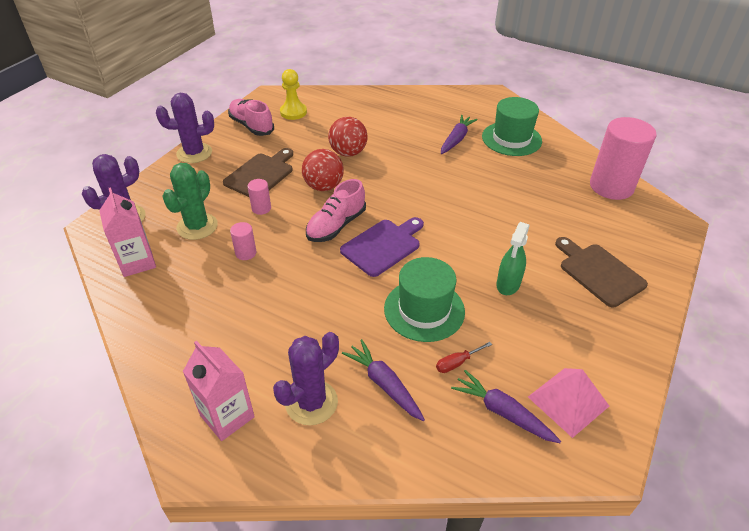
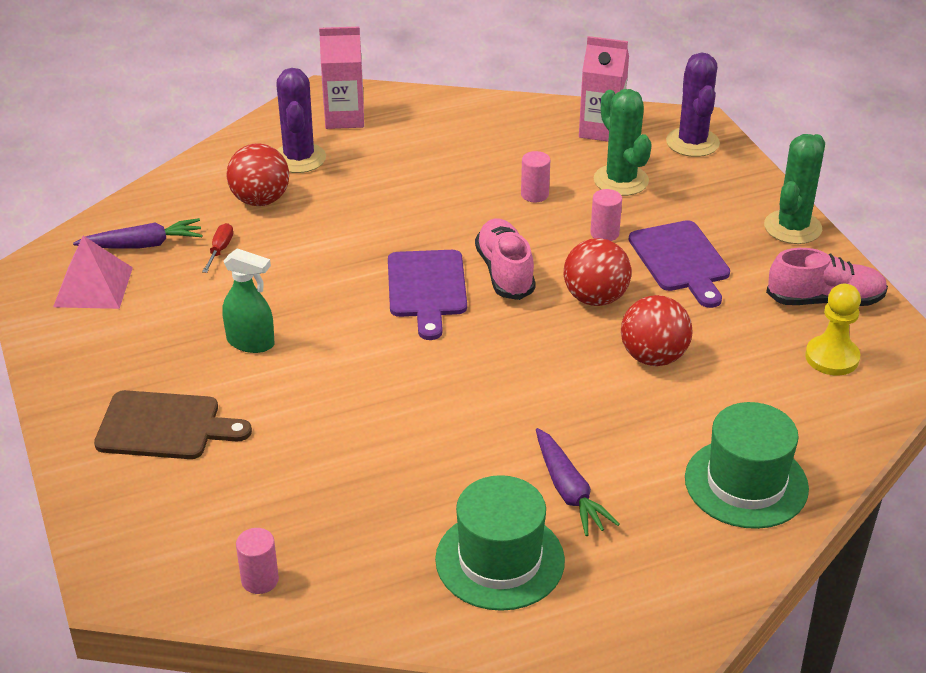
camera: 130 degrees right, 5 degrees down
(194, 153) = (792, 227): purple cactus -> green cactus
(260, 174) = (681, 260): brown cutting board -> purple cutting board
(384, 384) = (260, 200): purple carrot -> red ball
(424, 310) = (302, 266): green hat -> green hat (746, 483)
(508, 284) = (251, 342): green spray bottle -> green spray bottle turned 135 degrees clockwise
(611, 186) = (260, 580): pink cylinder -> pink cylinder, size x0.43

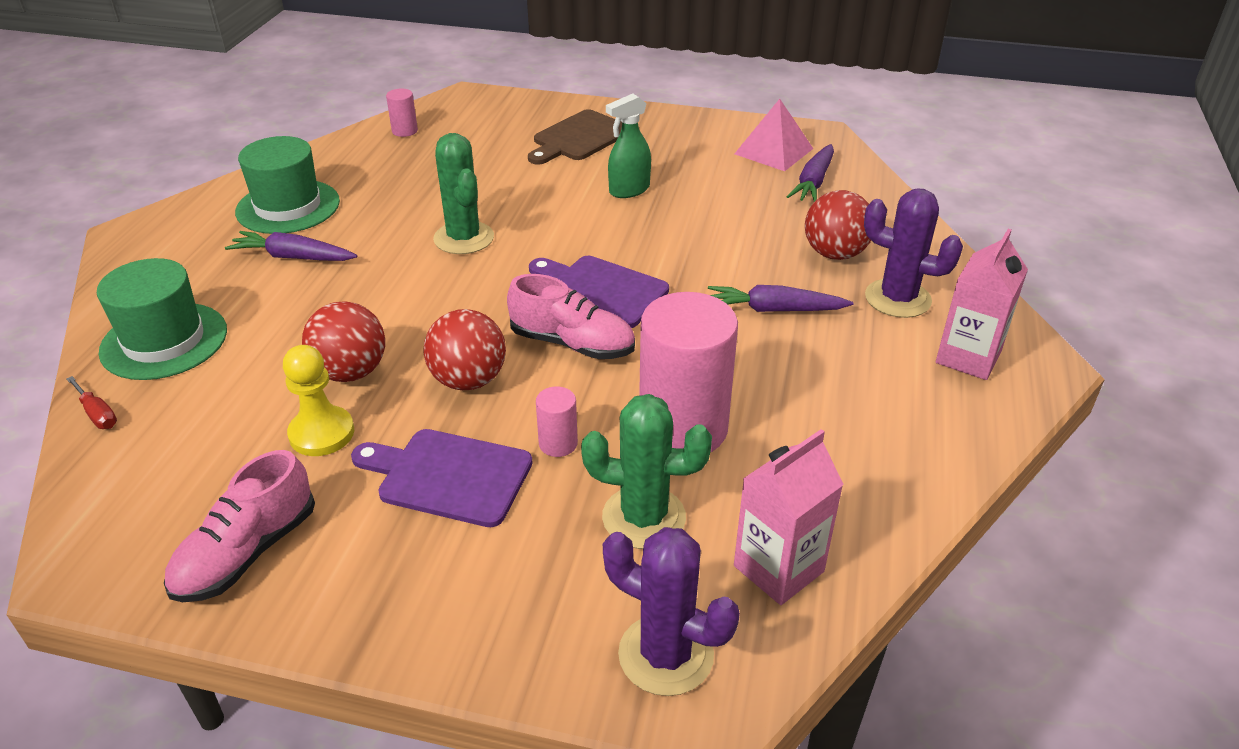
camera: 125 degrees right, 0 degrees up
(220, 250) = (771, 212): red screwdriver -> red screwdriver (97, 414)
(367, 202) = (774, 310): none -> purple carrot
(534, 194) = (683, 428): pink cylinder -> pink cylinder, size x2.33
(792, 227) = (384, 625): green cactus -> green cactus (464, 238)
(832, 357) = (180, 493): yellow pawn -> yellow pawn (322, 433)

